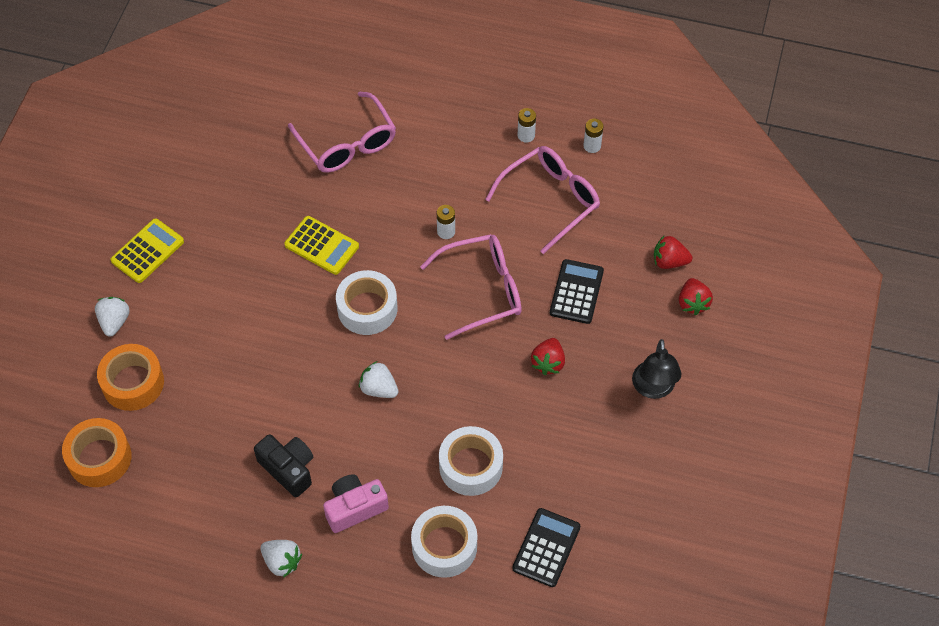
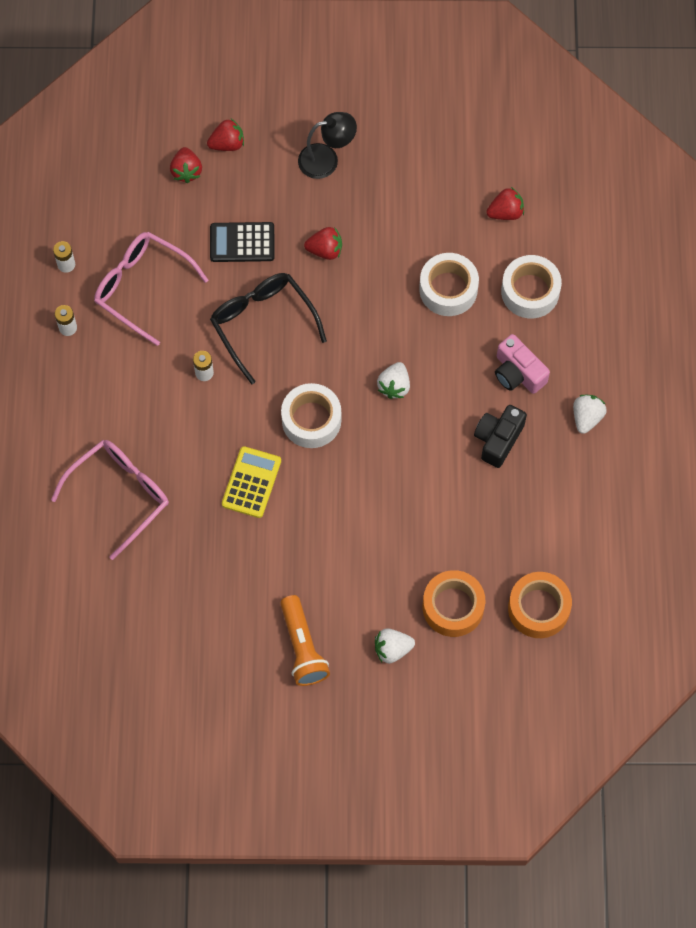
camera: 105 degrees left, 10 degrees up
(147, 251) = (303, 647): yellow calculator -> orange flashlight
(483, 290) = (262, 323): pink glasses -> black glasses
(546, 548) = (505, 212): black calculator -> red strawberry

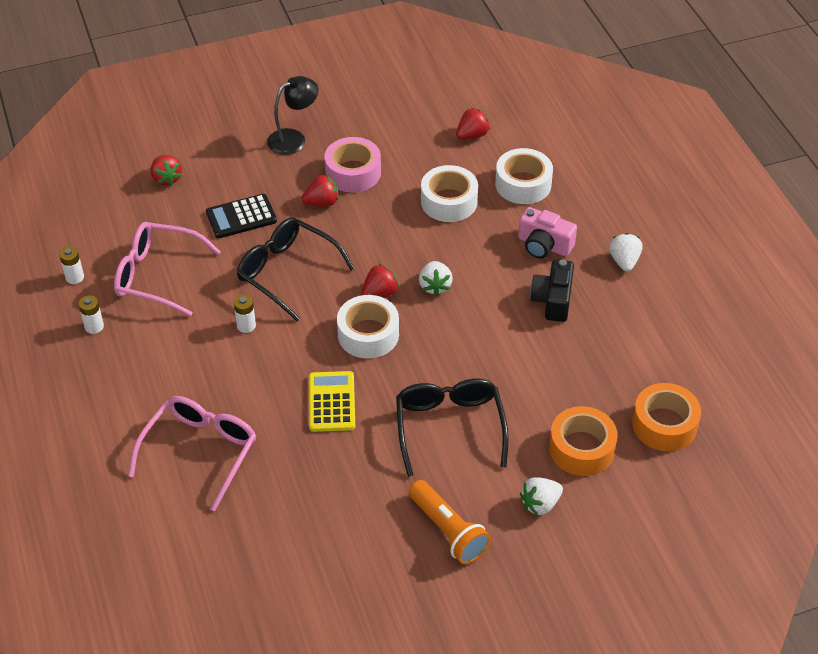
camera: 20 degrees left, 20 degrees down
(227, 144) = (197, 150): red strawberry -> red strawberry (380, 293)
(345, 544) = (449, 427): none -> black glasses
(369, 222) = (353, 172): none -> pink tape

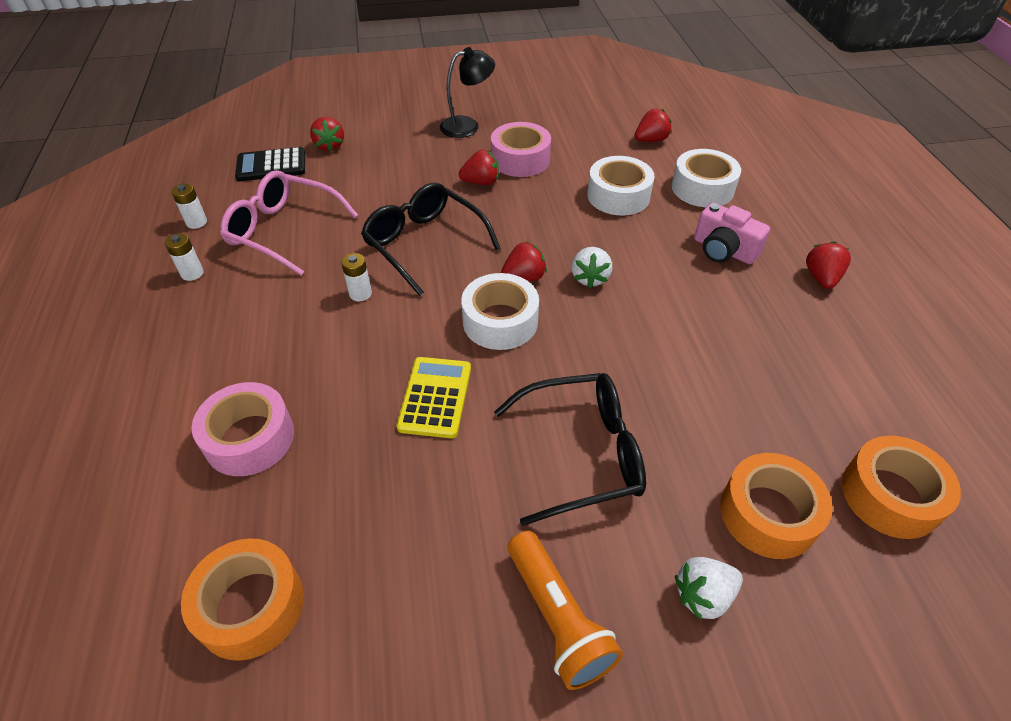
camera: 10 degrees right, 0 degrees up
(200, 451) = (249, 438): pink glasses -> pink tape
(241, 217) = (392, 186): black calculator -> black calculator (271, 165)
(245, 554) = (251, 605): none -> orange tape
(449, 427) = (583, 453): black glasses -> black glasses turned 75 degrees clockwise
(553, 300) = (732, 311): black camera -> none
(624, 261) = (821, 278): white strawberry -> red strawberry

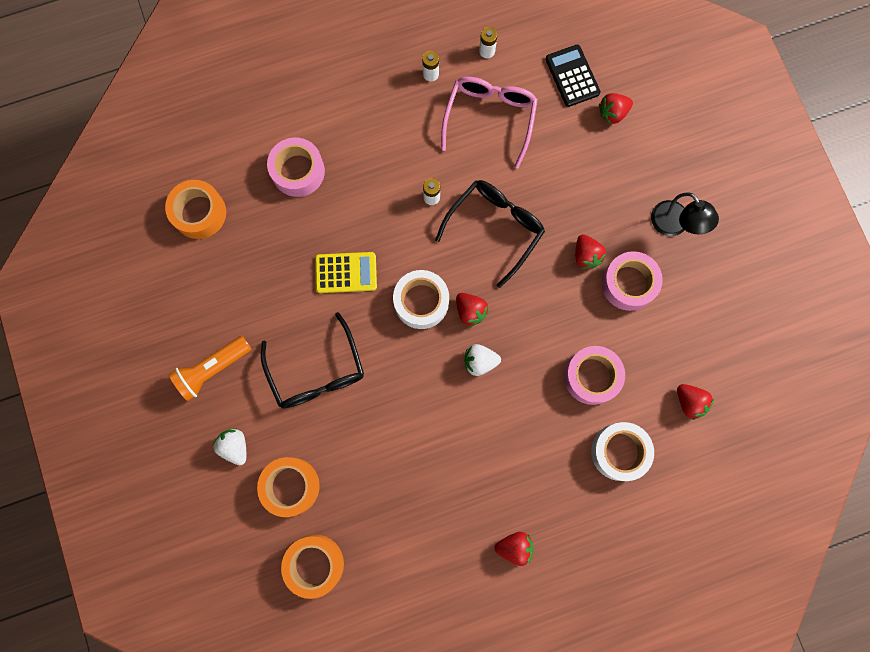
camera: 80 degrees right, 30 degrees up
(618, 196) = (591, 376): white tape -> pink tape
(723, 250) = (534, 468): pink camera -> none

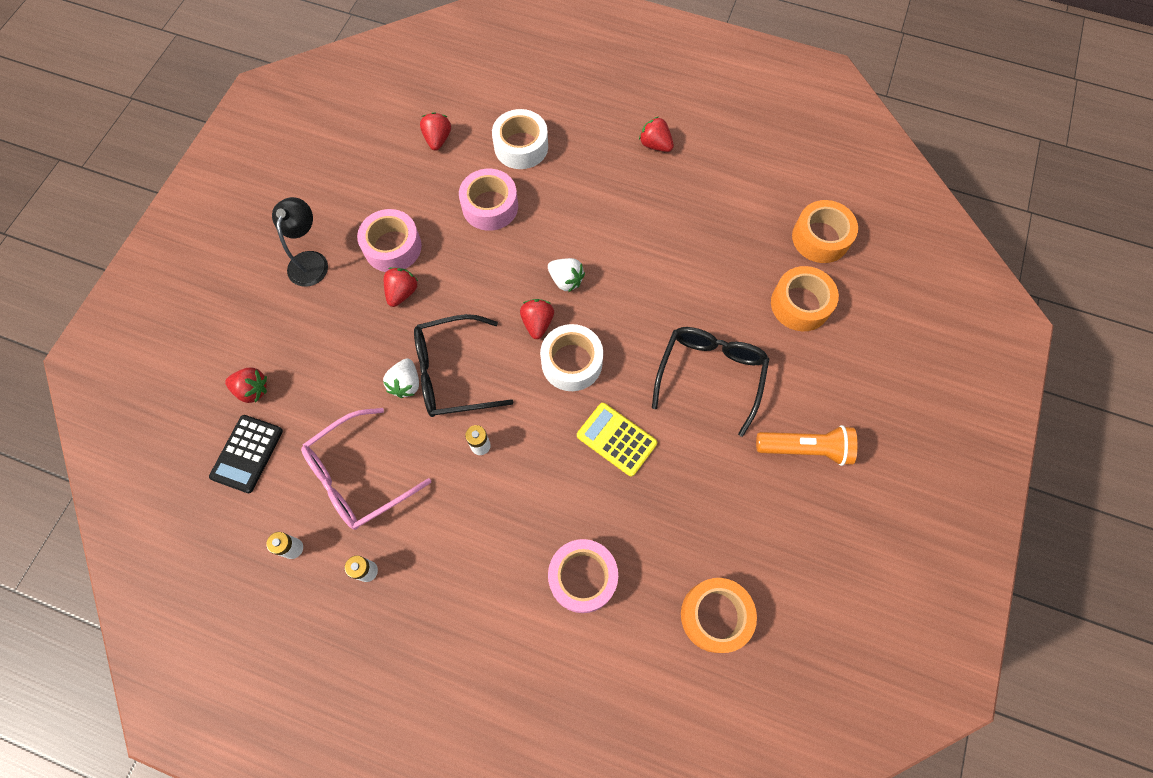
camera: 140 degrees left, 10 degrees down
(235, 446) = (828, 369): white strawberry -> white strawberry (406, 384)

